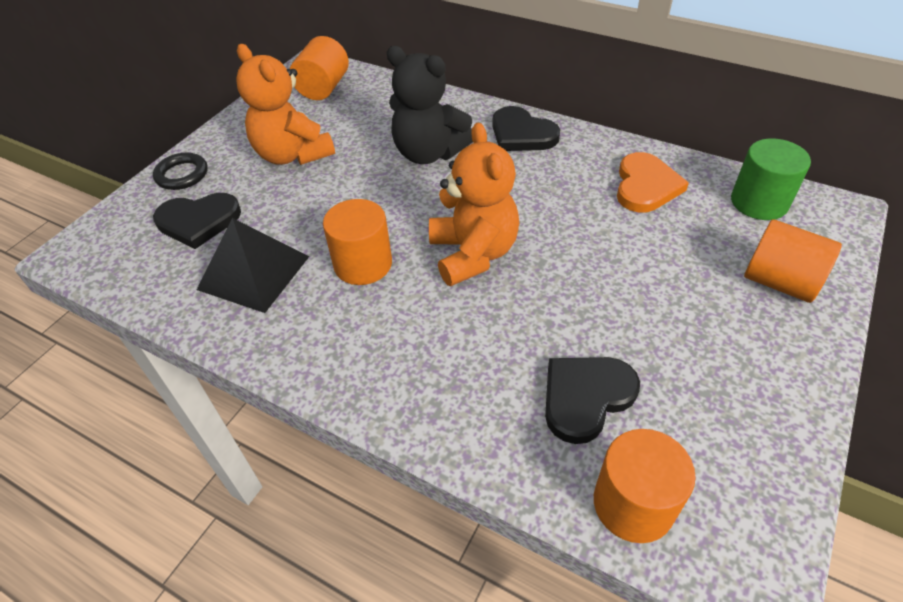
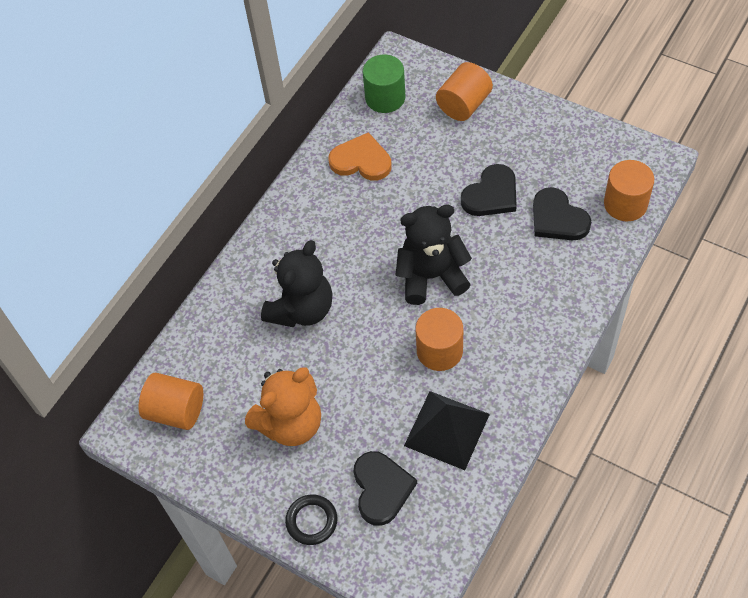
camera: 85 degrees left, 10 degrees up
(473, 254) = (431, 276): orange teddy bear -> black teddy bear
(522, 134) = (282, 238): black heart -> black heart (491, 194)

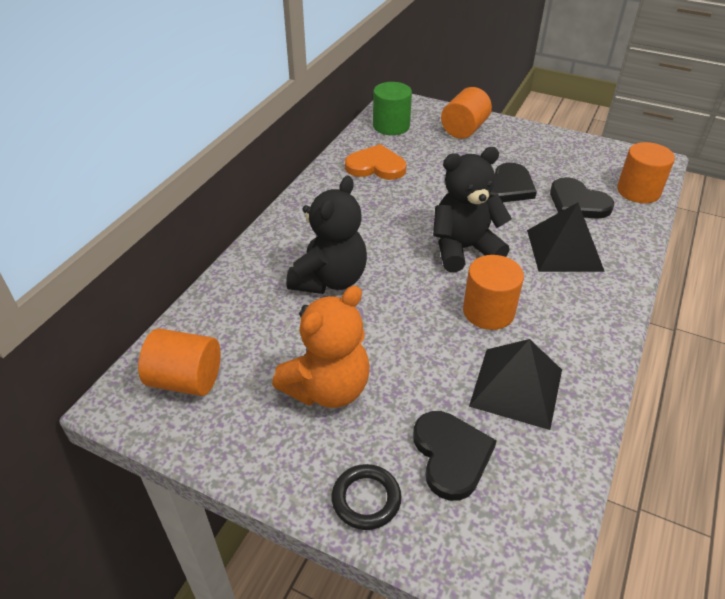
camera: 10 degrees left, 15 degrees down
(527, 280) = (564, 250): none -> black pyramid

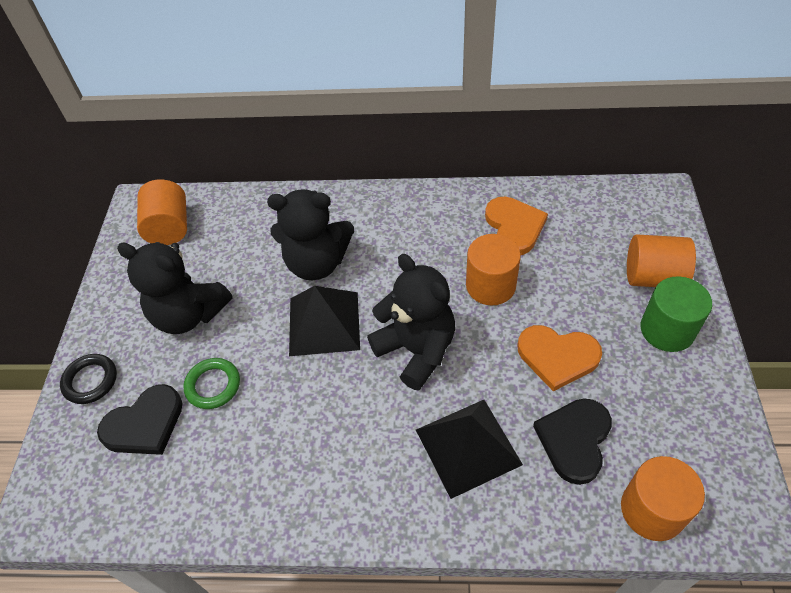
camera: 70 degrees right, 10 degrees up
(327, 388) = (189, 314): orange teddy bear -> black teddy bear
(391, 126) = (604, 209): green cylinder -> green cylinder (667, 330)
(431, 388) = (213, 385): none -> green ring
(488, 311) = (329, 400): orange cylinder -> orange cylinder (490, 285)
(507, 187) = (557, 357): black heart -> orange heart
(516, 387) = (236, 453): black pyramid -> black pyramid (324, 323)

